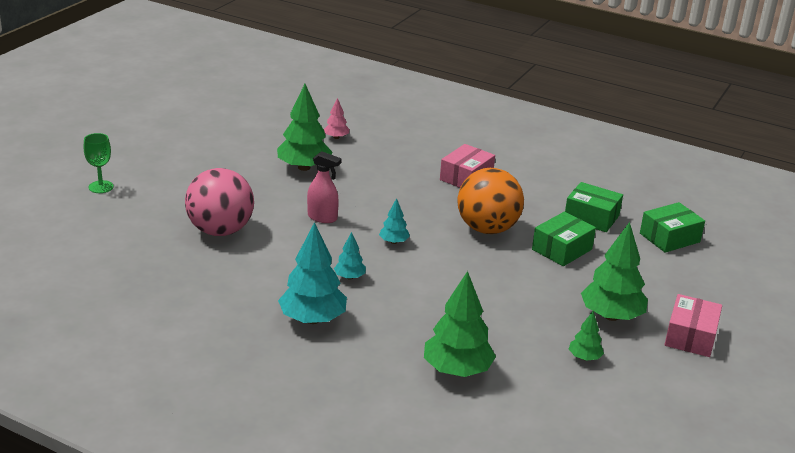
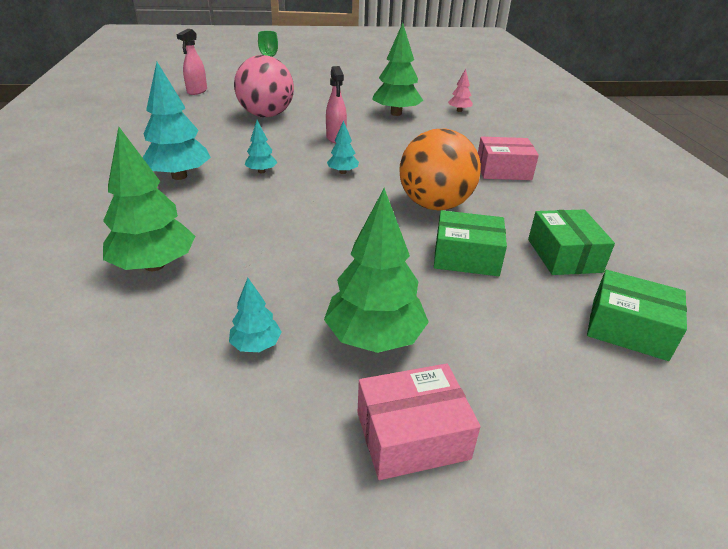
camera: 55 degrees right, 5 degrees up
(88, 245) = (197, 91): none -> pink spray bottle
(584, 357) = (256, 345): green tree -> turquoise tree

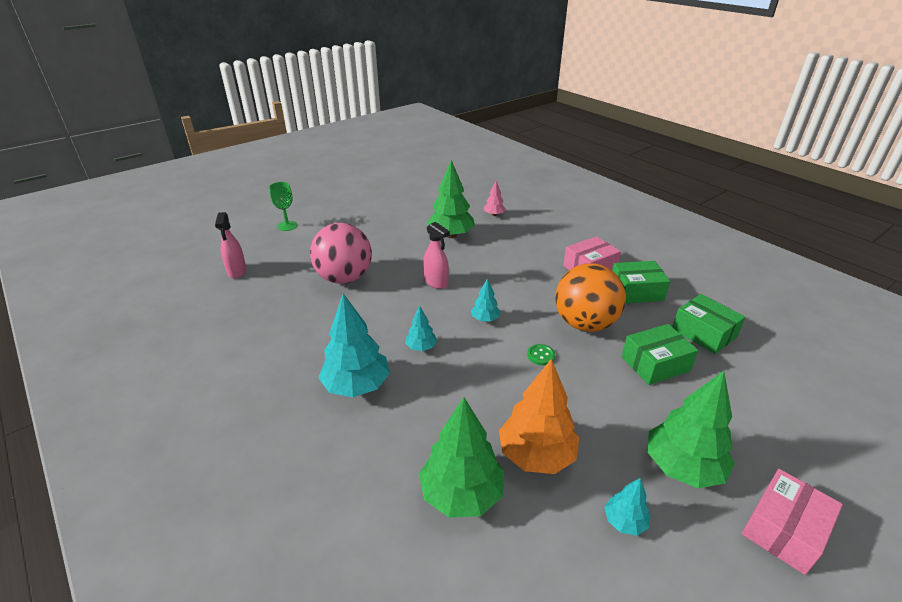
camera: 30 degrees left, 0 degrees up
(249, 269) = (536, 455): none -> orange tree
(356, 211) = (541, 355): none -> green button
(628, 329) = (791, 376): green box -> green box (636, 291)

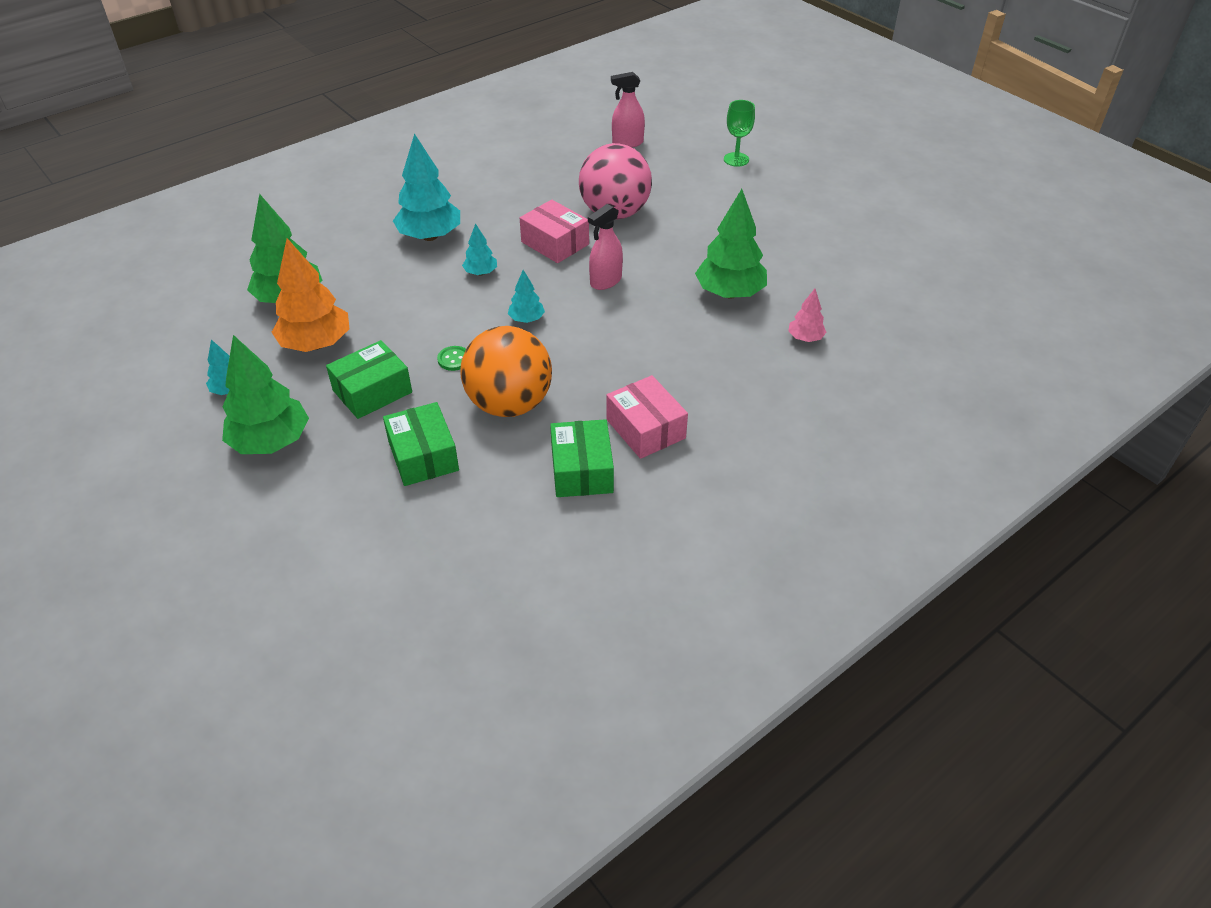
camera: 90 degrees right, 10 degrees up
(703, 333) = (477, 522): green box -> green box (372, 391)
(783, 530) = (182, 496): pink box -> pink box (555, 243)

